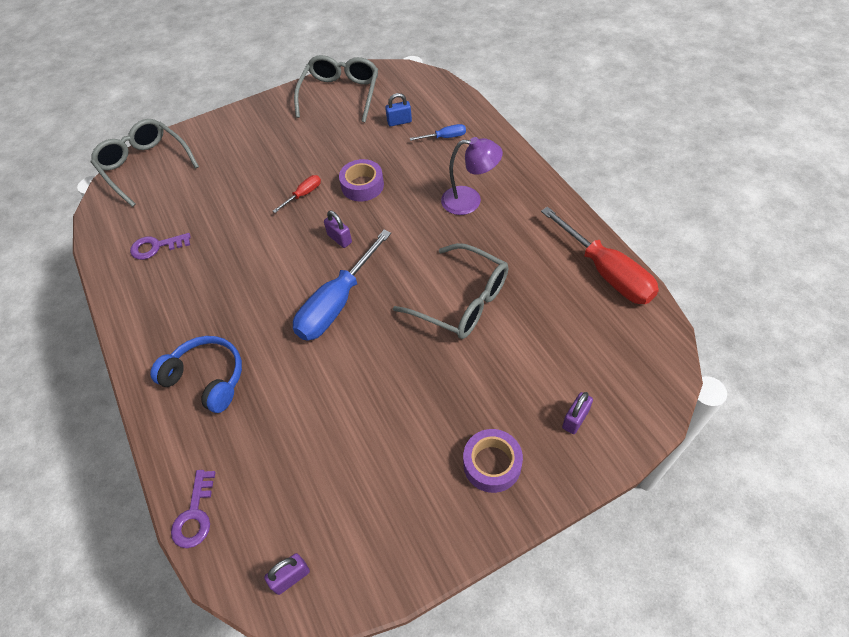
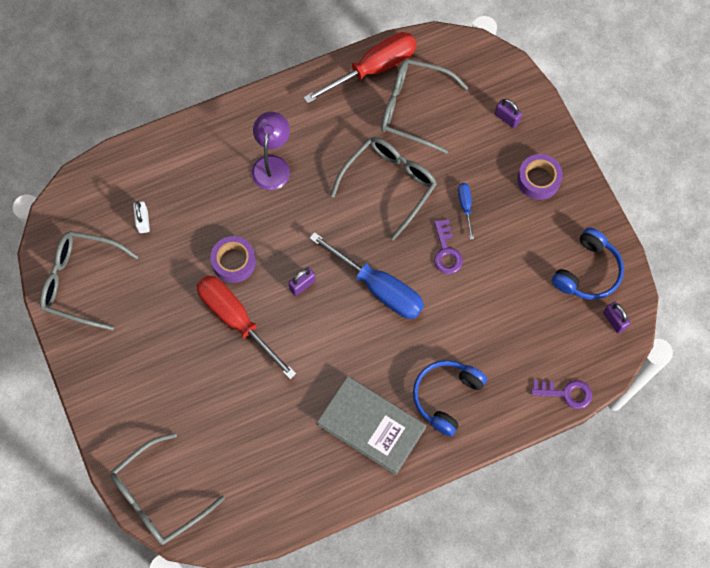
camera: 90 degrees left, 15 degrees up
(156, 247) = (285, 465): purple key -> purple key (446, 251)
(183, 311) = (371, 427): none -> grey book
(303, 194) = (236, 320): red screwdriver -> red screwdriver, size x2.19
(362, 537) = (588, 271): none -> blue headphones
(399, 122) = (143, 221): blue padlock -> white padlock
(445, 137) = (177, 178): blue screwdriver -> blue screwdriver (465, 206)
(564, 315) = (413, 108): none -> grey glasses

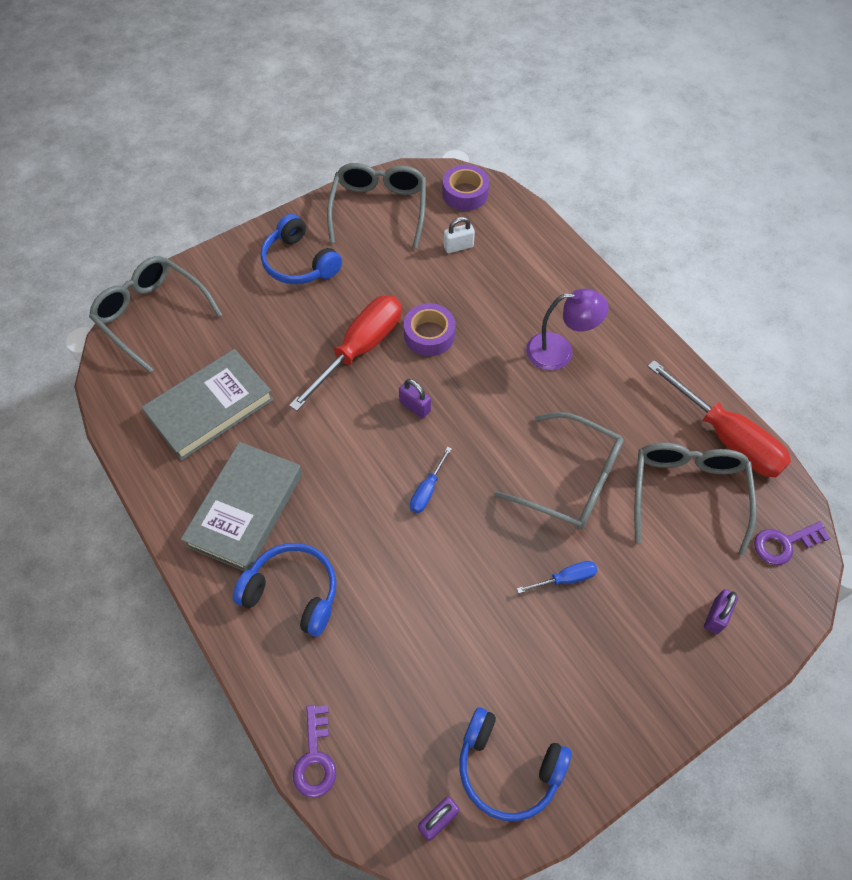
camera: 80 degrees right, 10 degrees down
(128, 360) = (299, 262): none -> blue headphones
(270, 449) = (210, 408): none -> grey book
(379, 288) = (427, 490): blue screwdriver -> blue screwdriver, size x0.46
(446, 251) = (494, 563): purple key -> purple key (784, 543)
(538, 180) = (634, 674): purple tape -> purple tape (465, 193)

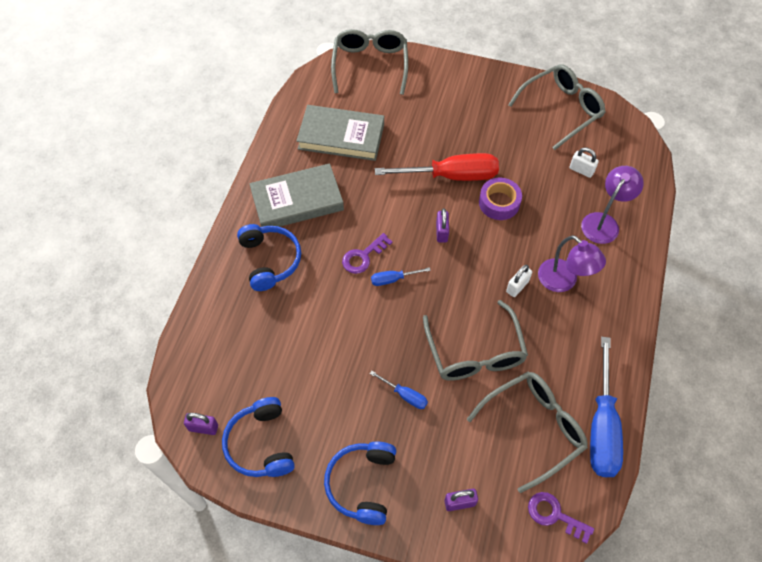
camera: 50 degrees right, 0 degrees up
(299, 262) = (478, 101): blue headphones -> blue headphones (362, 484)
(315, 758) = (189, 341): purple key -> purple key (363, 256)
(465, 193) = (627, 144): purple tape -> none
(528, 274) = (604, 222): none -> purple lamp
(532, 391) = (517, 286): none -> white padlock
(727, 437) = (602, 426): red screwdriver -> blue screwdriver

